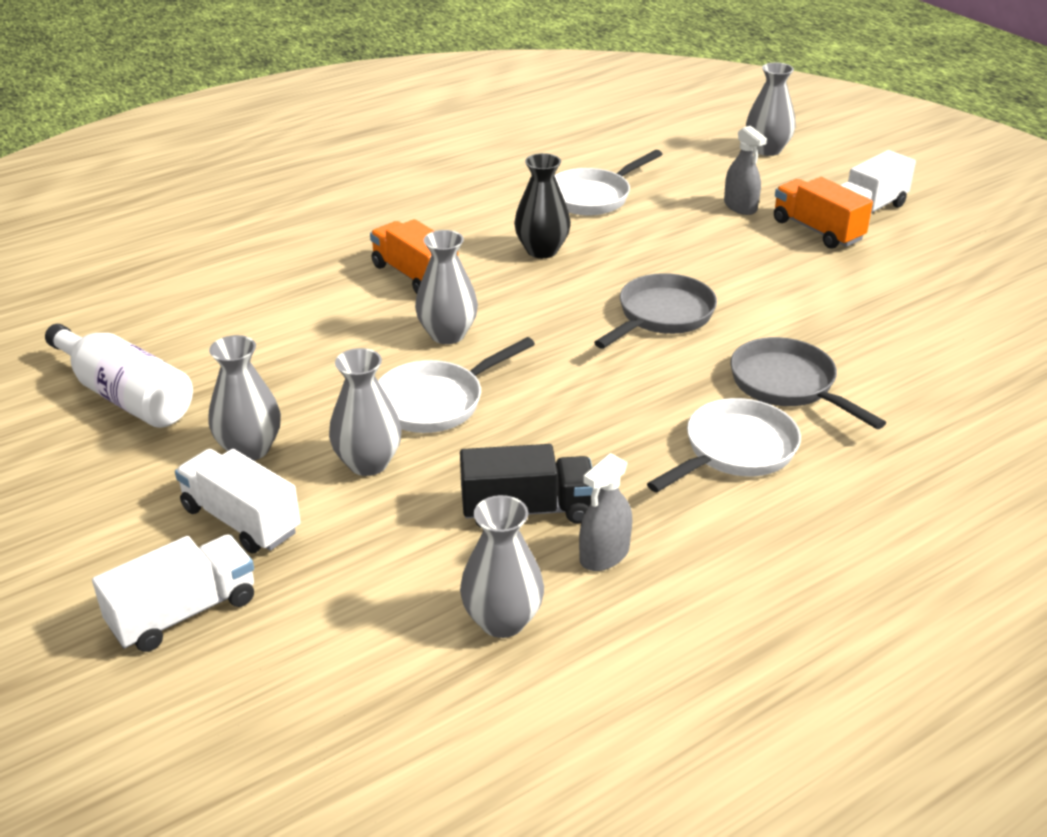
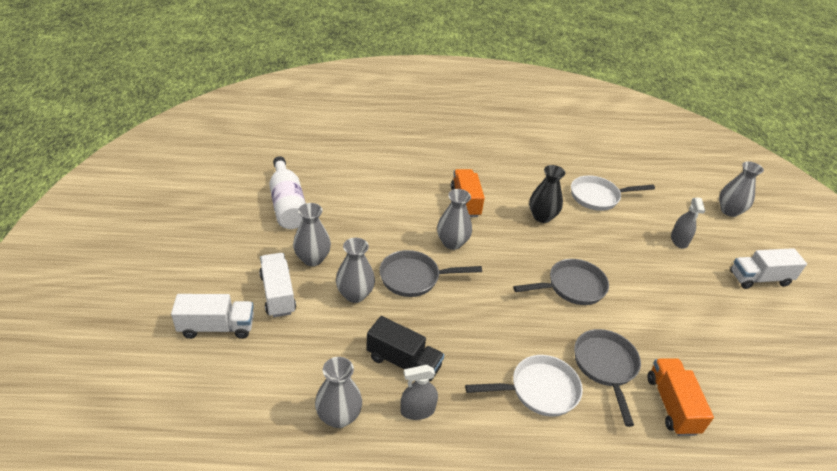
camera: 30 degrees right, 5 degrees up
(436, 402) = (414, 278): white pan -> grey pan
(817, 230) = (714, 277): orange truck -> orange truck (671, 405)

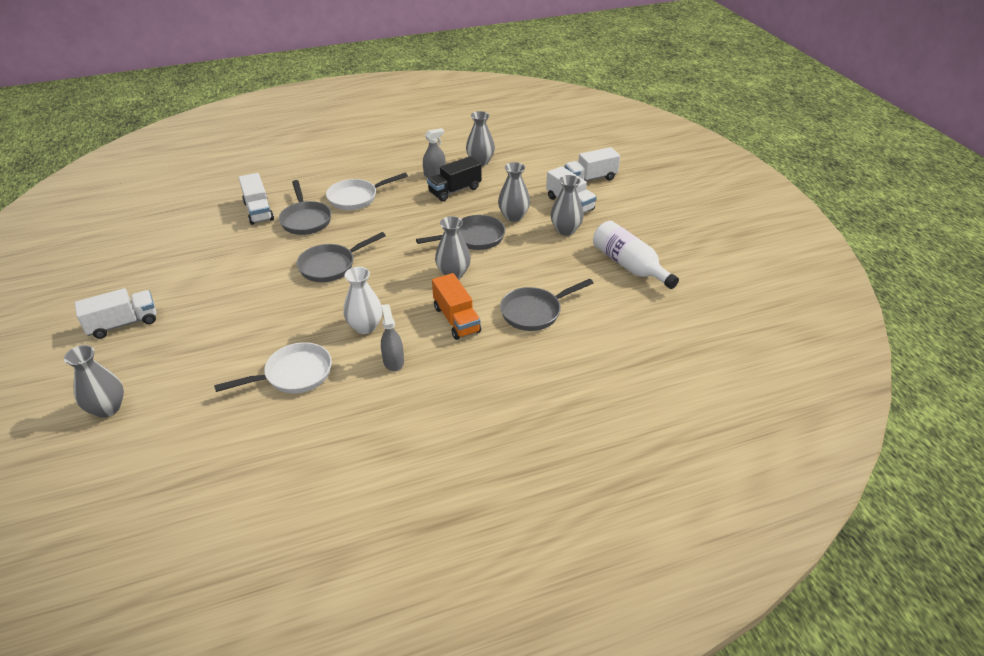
camera: 165 degrees right, 0 degrees up
(399, 190) = (534, 312): none -> grey pan
(403, 362) = (455, 190): black truck -> black truck turned 45 degrees counterclockwise
(542, 217) = (365, 327): black vase -> white vase
(671, 405) = (258, 211): orange truck -> white truck
(679, 240) = (201, 344): grey spray bottle -> grey spray bottle (393, 361)

